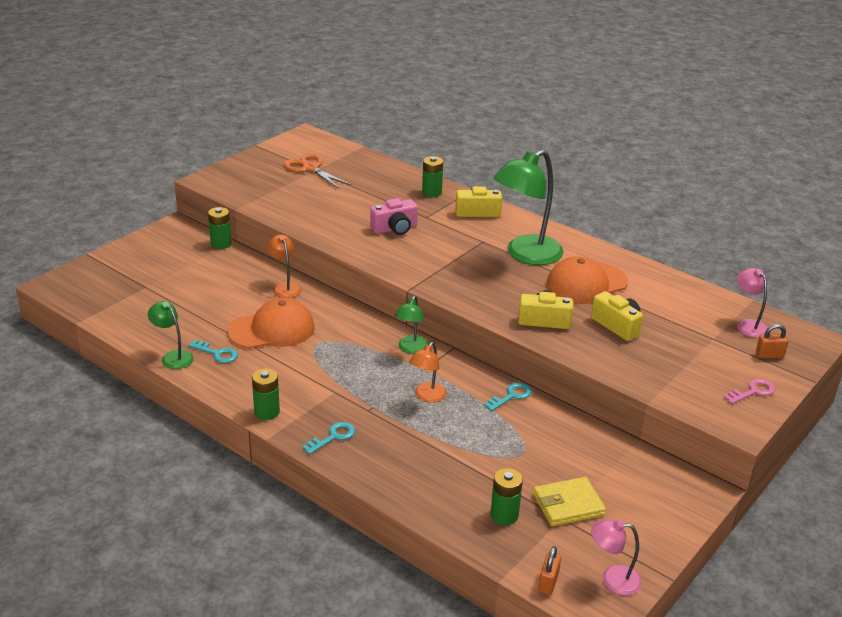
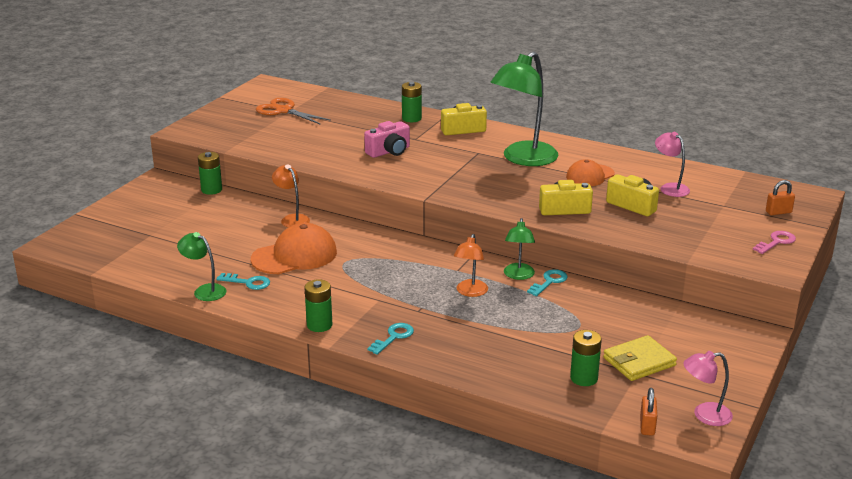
camera: 10 degrees left, 5 degrees down
(411, 349) = (438, 255): green lamp -> green lamp (518, 275)
(586, 283) = (590, 176): orange cap -> orange cap, size x0.64
(748, 325) = (749, 191): pink lamp -> pink lamp (670, 188)

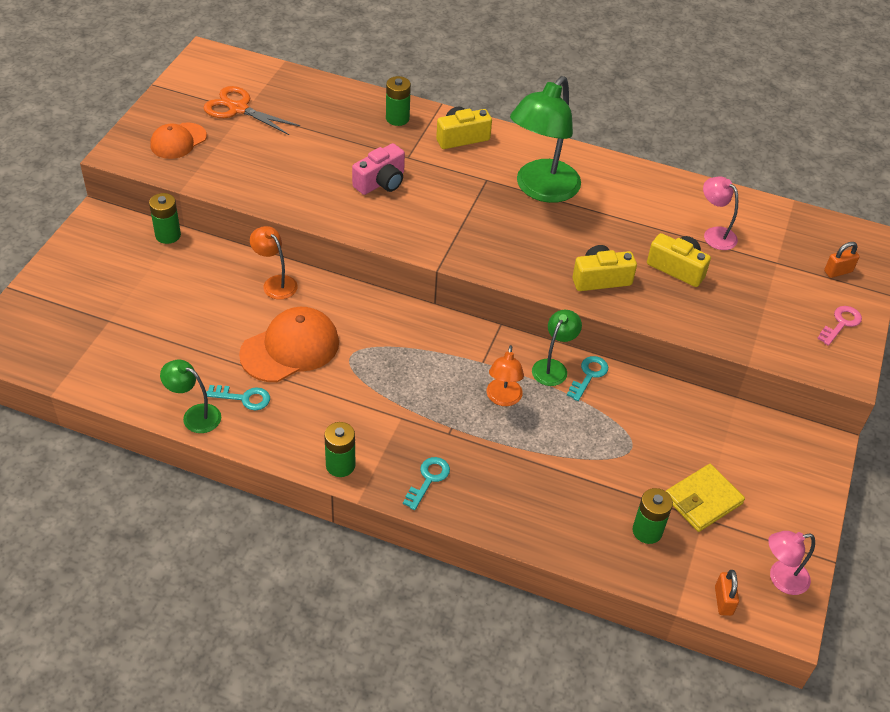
camera: 10 degrees left, 20 degrees up
(518, 275) = (553, 367): green lamp -> green lamp turned 150 degrees counterclockwise
(590, 176) = (621, 217): orange cap -> orange cap (178, 141)

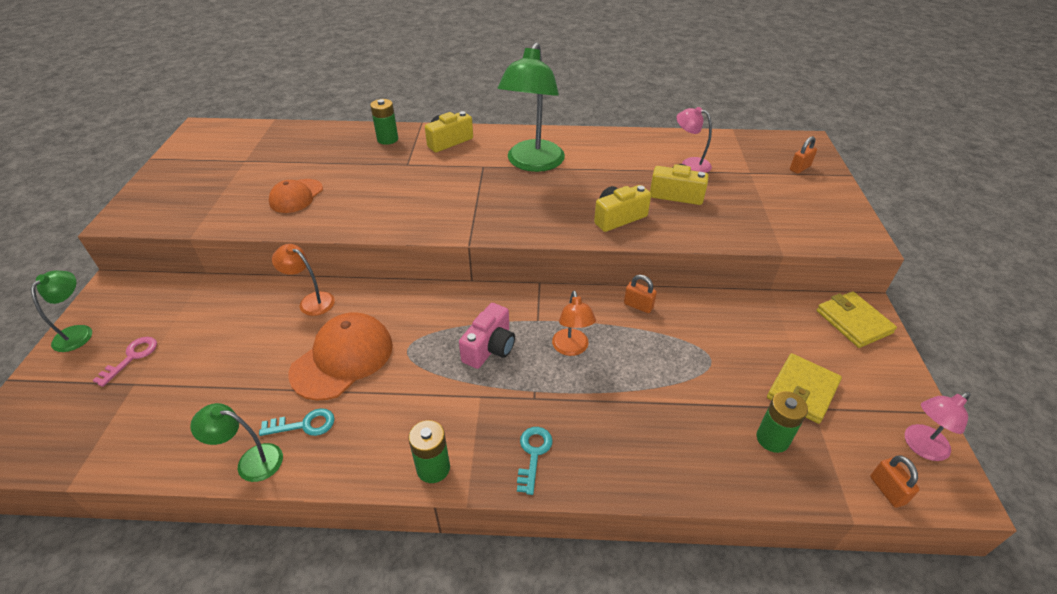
camera: 15 degrees left, 5 degrees down
(168, 235) = (190, 285): green battery -> none
(178, 141) = (182, 196): orange cap -> orange cap (296, 196)
(238, 109) = (238, 160): orange scissors -> none
(381, 182) = (389, 188): pink camera -> pink camera (490, 347)
(553, 367) = (603, 307): green lamp -> green lamp (78, 332)
(589, 375) = (638, 305): turquoise key -> orange padlock
(800, 453) = (853, 322): none -> yellow wallet
(841, 323) = (830, 204): pink key -> pink key (132, 357)

